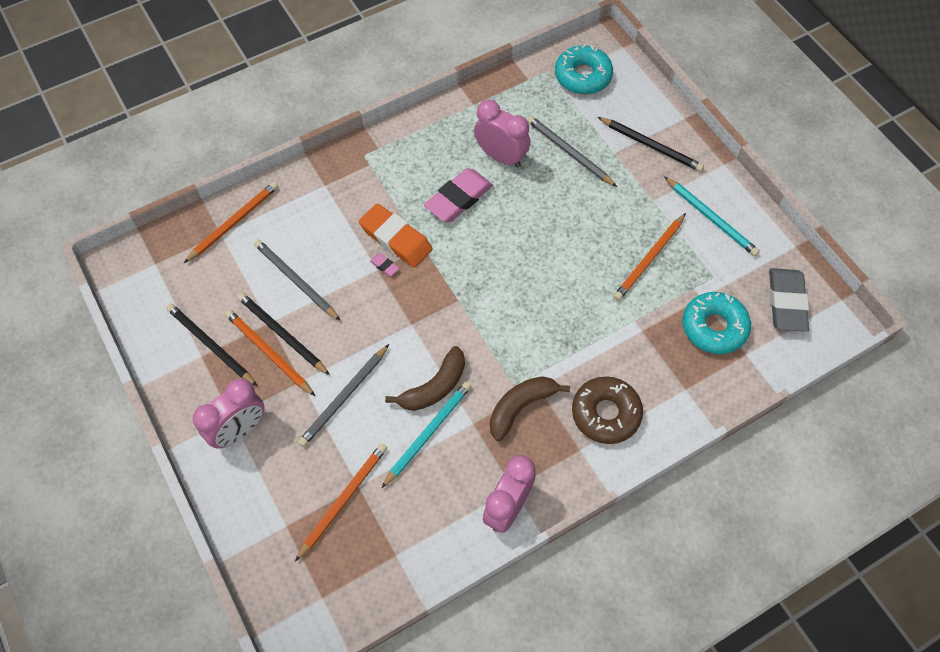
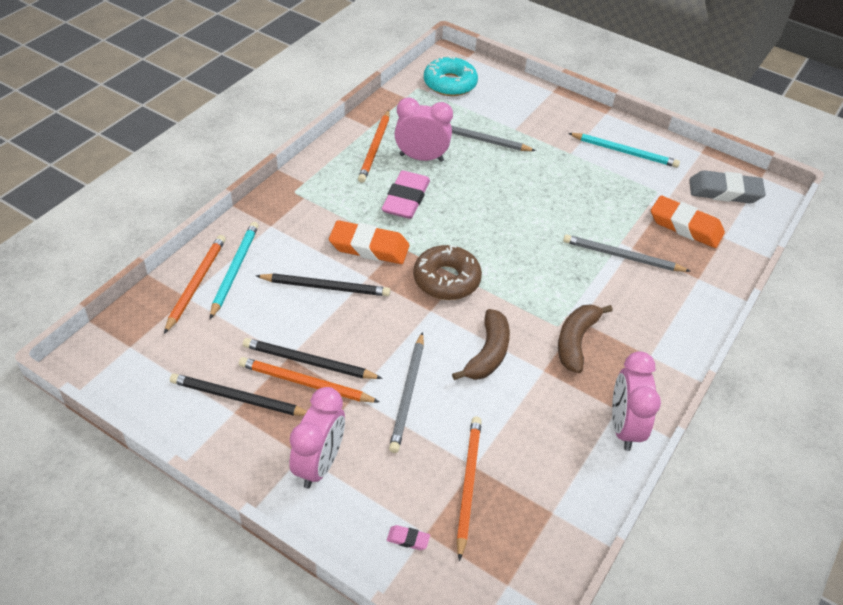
camera: 30 degrees left, 15 degrees down
(296, 280) = (293, 312): grey pencil -> grey pencil (622, 256)
(384, 266) = (373, 272): pink eraser -> pink eraser (408, 539)
(428, 433) = (509, 394): turquoise pencil -> turquoise pencil (234, 270)
(605, 413) = (650, 320): brown donut -> brown donut (446, 279)
(649, 259) = (599, 194): orange pencil -> orange pencil (375, 148)
(651, 146) = (540, 116): black pencil -> black pencil (325, 287)
(714, 327) = (685, 226): turquoise donut -> orange eraser
(786, 302) = (724, 192): grey eraser -> grey eraser turned 60 degrees counterclockwise

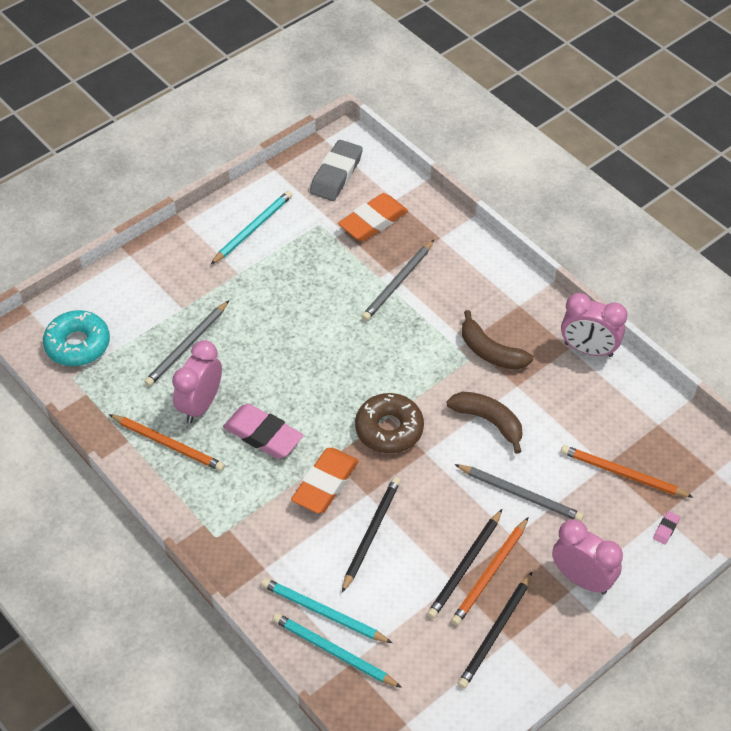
camera: 70 degrees left, 5 degrees up
(196, 283) = (333, 652): orange pencil -> turquoise pencil

